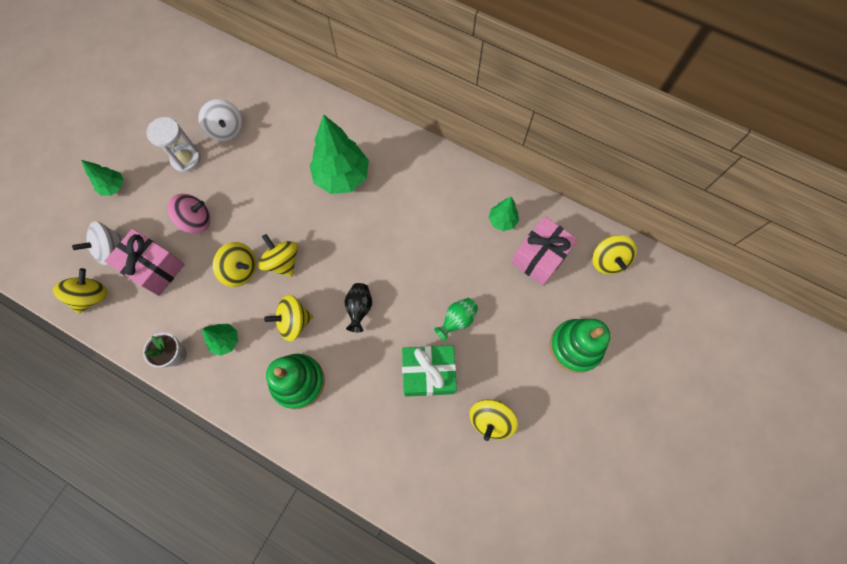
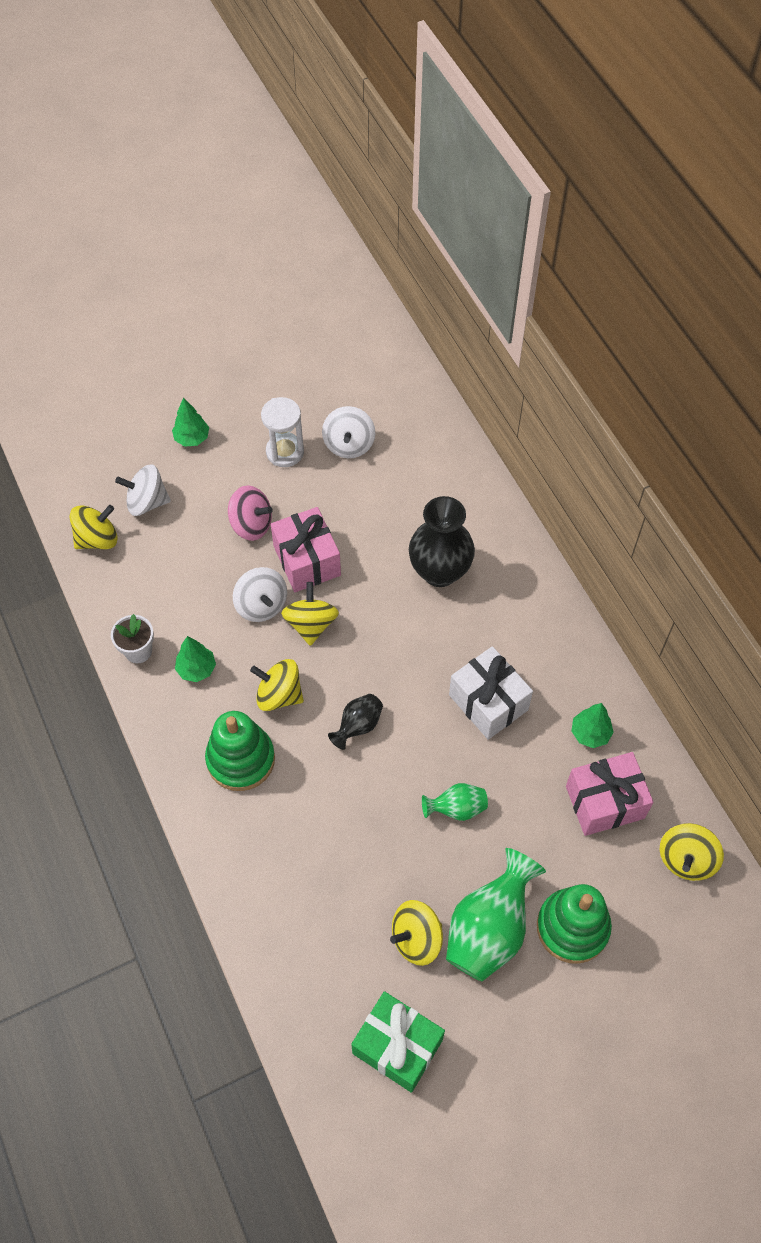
camera: 35 degrees right, 10 degrees down
(154, 268) = (176, 548): pink gift -> pink gift (307, 560)
(240, 270) = (261, 605): yellow spinning top -> white spinning top
(342, 177) = (439, 571): green tree -> black vase
(428, 373) = (383, 843): green gift -> green gift (397, 1046)
(429, 240) = (488, 702): none -> white gift
(529, 382) = (489, 929): none -> green vase

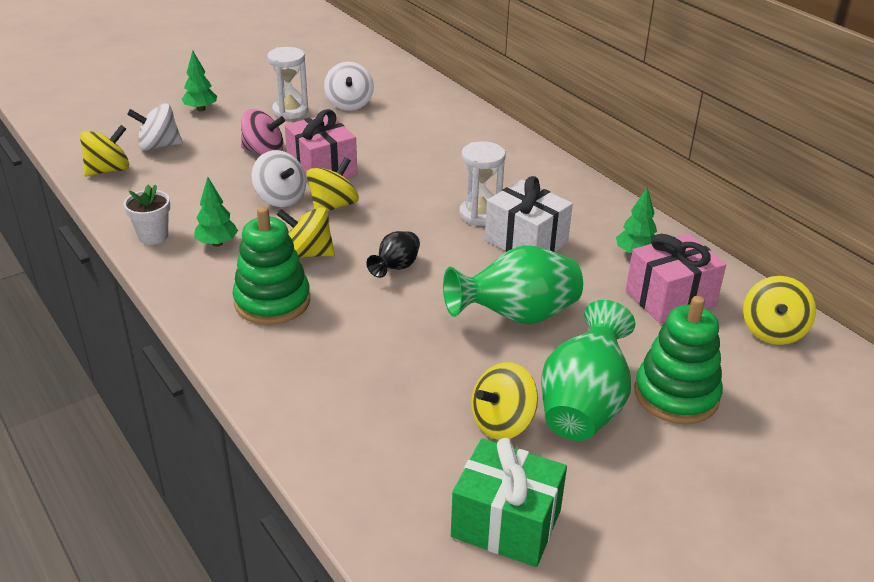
camera: 10 degrees left, 25 degrees down
(311, 624) = (333, 206): yellow spinning top -> yellow spinning top turned 45 degrees clockwise
(439, 571) = (453, 166): black vase -> none
(452, 654) = (480, 214): none -> white hourglass
(456, 808) = (516, 316): green vase -> green vase, size x1.90

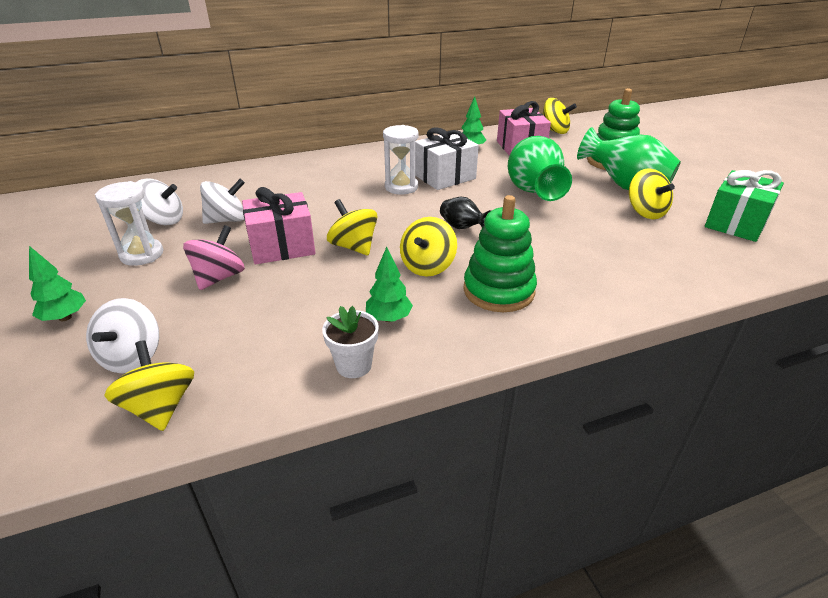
camera: 75 degrees left, 0 degrees up
(280, 198) = (322, 274): white spinning top -> white spinning top (227, 220)

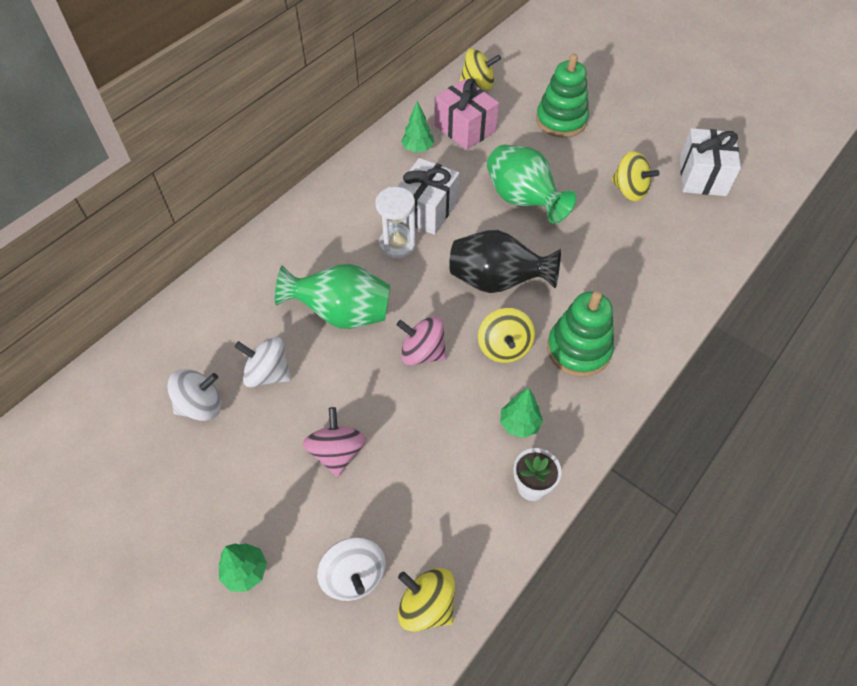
camera: 30 degrees left, 20 degrees up
(142, 254) = (231, 462): white hourglass -> none
(227, 220) = (268, 374): white spinning top -> white spinning top turned 105 degrees counterclockwise
(282, 246) = (357, 384): pink gift -> none
(354, 247) = (422, 353): yellow spinning top -> pink spinning top
(463, 228) = (497, 281): black vase -> black vase, size x1.90
(625, 186) = (593, 157): green vase -> green vase (342, 314)
(736, 223) = (702, 176): green gift -> white gift

